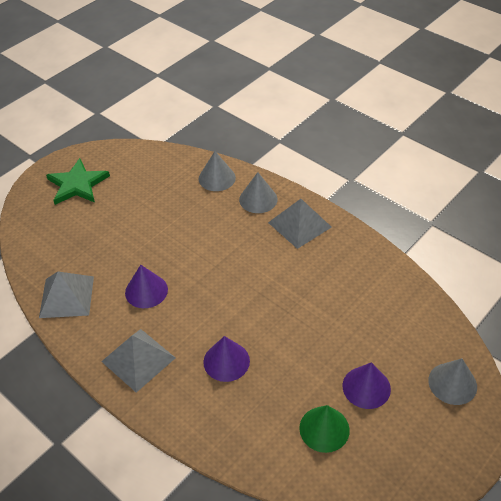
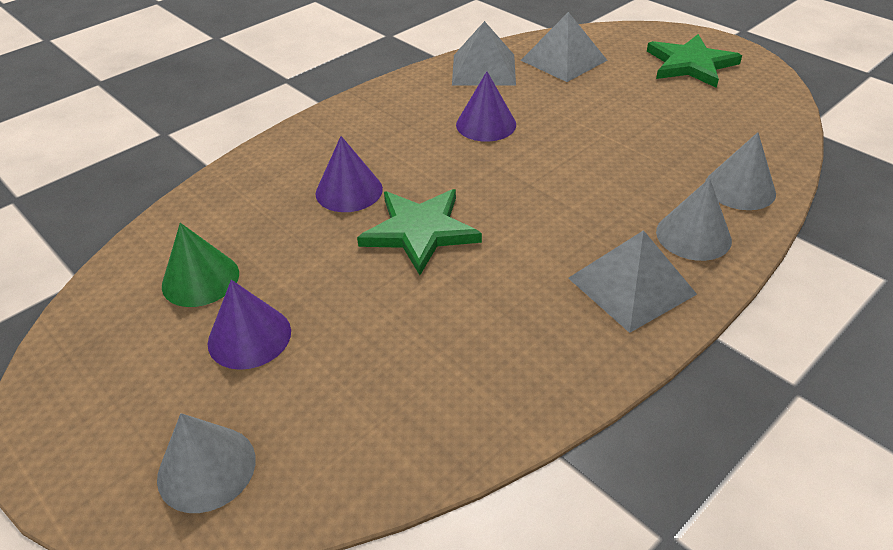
camera: 95 degrees right, 5 degrees down
(138, 359) = (374, 121): grey pyramid -> grey pyramid (563, 60)
(265, 316) = (420, 231): none -> green star

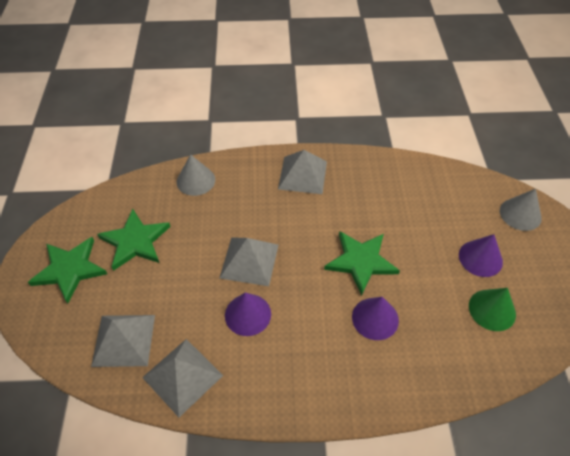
camera: 140 degrees left, 10 degrees up
(547, 158) = (249, 261): none -> grey pyramid
(681, 107) = (135, 241): none -> green star
(693, 235) = (249, 176): grey cone -> none

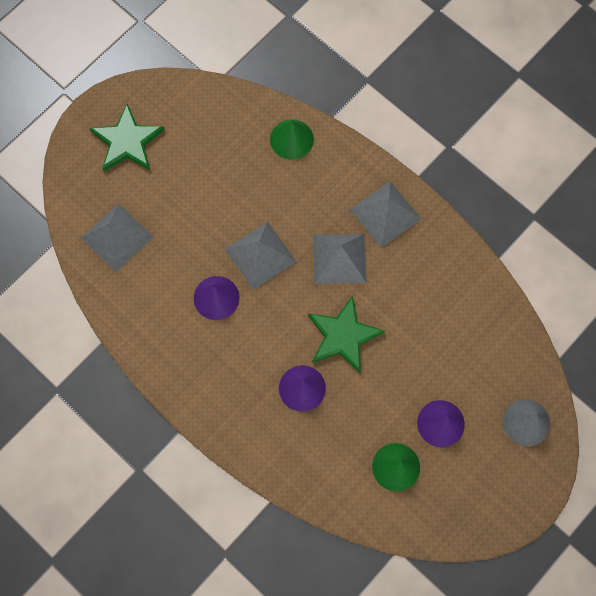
camera: 45 degrees right, 20 degrees up
(135, 241) = (193, 158): green star -> none
(182, 376) = (131, 301): grey pyramid -> grey pyramid (339, 258)
(196, 180) = (291, 139): grey cone -> green cone

